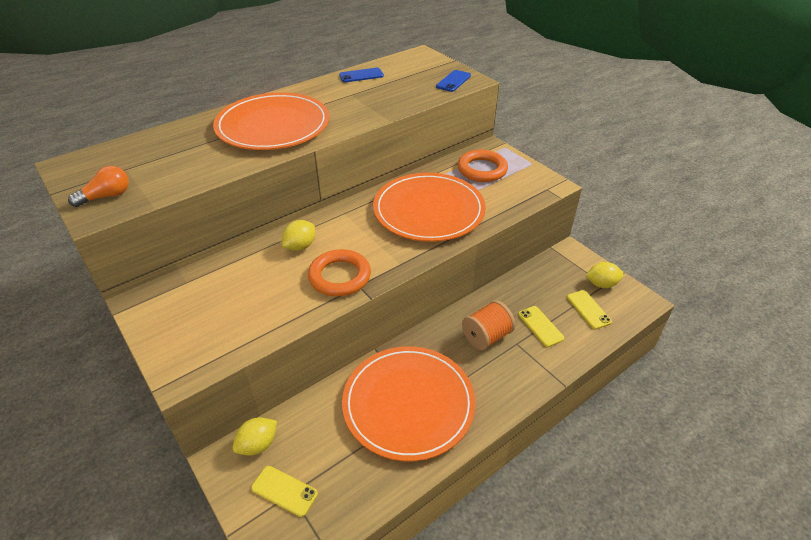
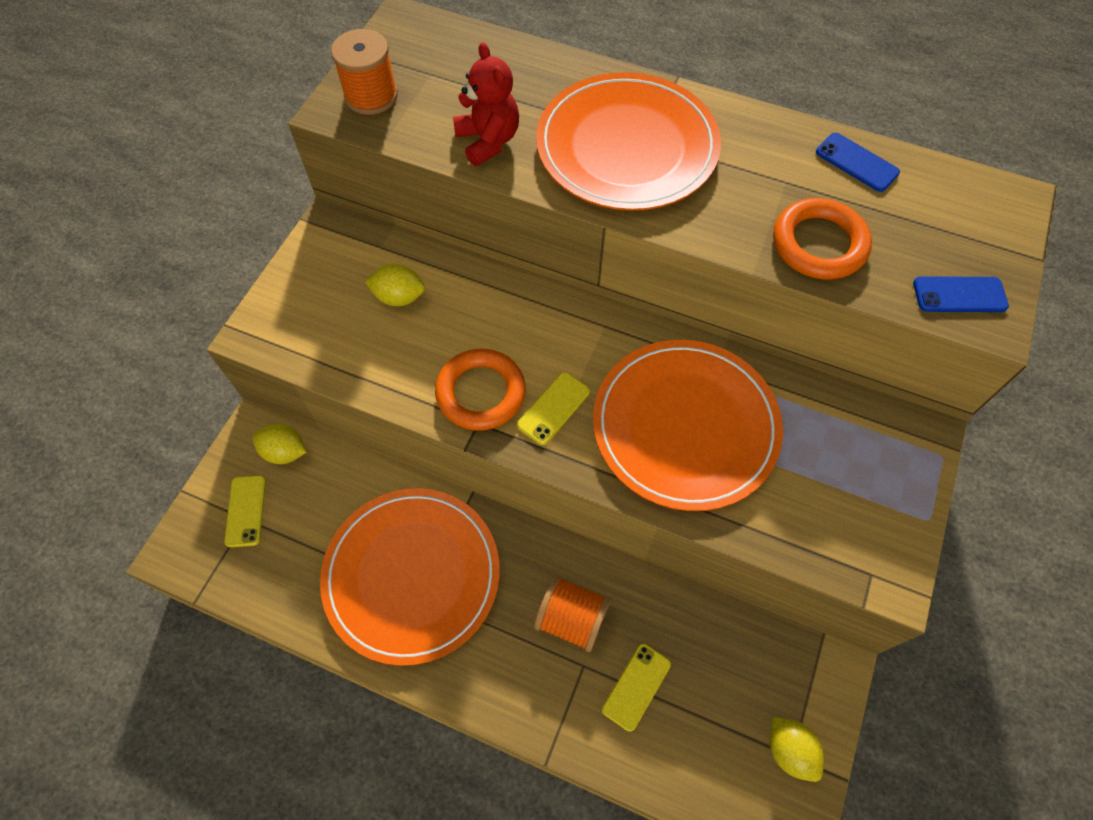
camera: 60 degrees right, 20 degrees up
(107, 196) = (371, 96): orange light bulb -> orange spool
(207, 166) = (488, 141): none -> red teddy bear
(300, 246) = (507, 317): yellow lemon -> yellow lemon (399, 297)
(482, 169) = (847, 450): orange ring -> orange ring (819, 244)
(588, 309) = (716, 748): yellow phone -> yellow phone (553, 408)

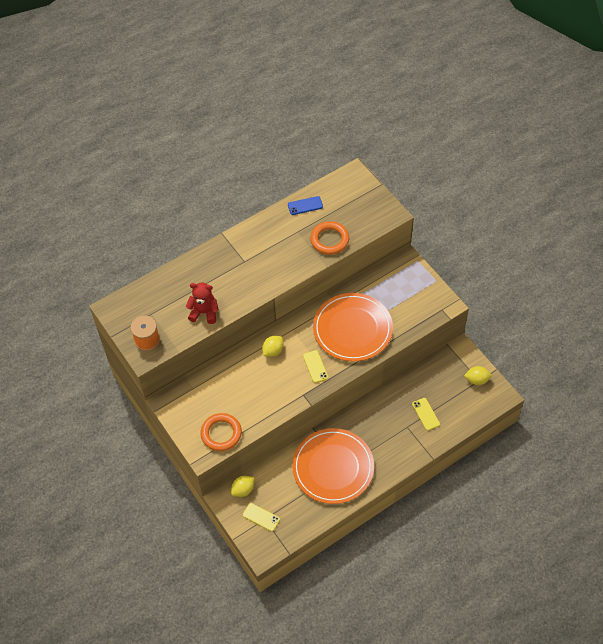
camera: 55 degrees left, 5 degrees down
(399, 297) = (225, 393): yellow lemon -> yellow lemon (273, 351)
(481, 393) = (291, 387): orange ring -> orange ring (221, 433)
(571, 619) = (387, 421): orange spool -> none
(627, 147) = (243, 269): orange plate -> none
(959, 295) = (377, 216): blue phone -> none

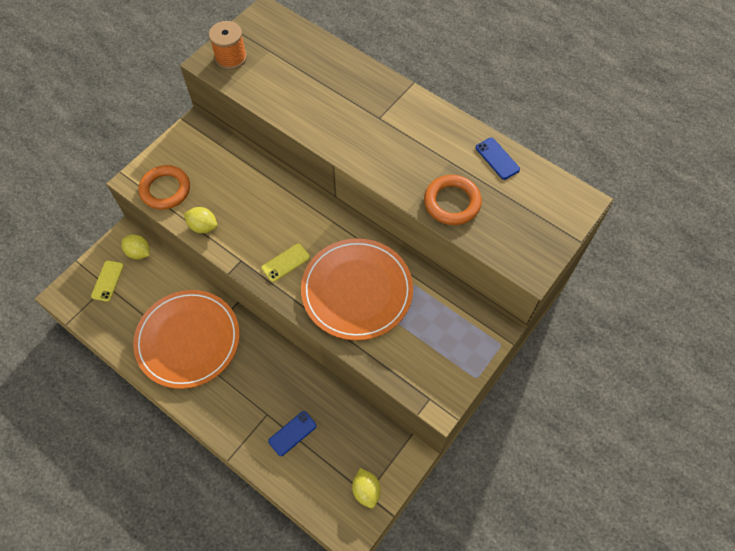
camera: 70 degrees right, 5 degrees up
(204, 312) = (287, 99): red teddy bear -> none
(273, 351) = (295, 209): yellow lemon -> yellow lemon (203, 226)
(426, 414) = (292, 433): yellow phone -> blue phone

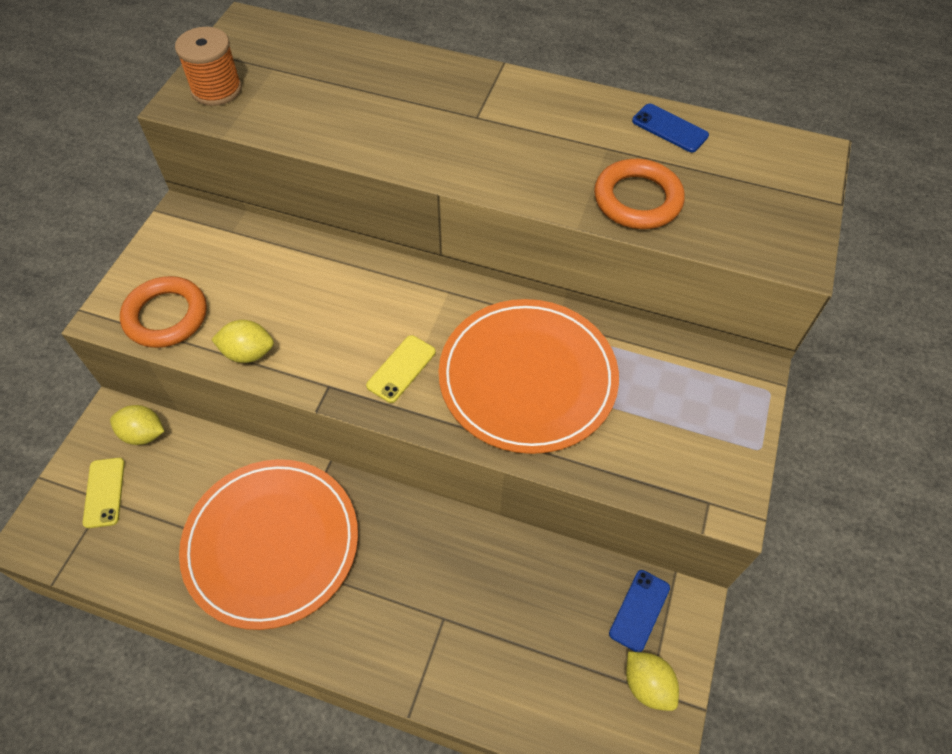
camera: 20 degrees left, 5 degrees down
(292, 433) = (496, 635): blue phone -> blue phone (639, 610)

